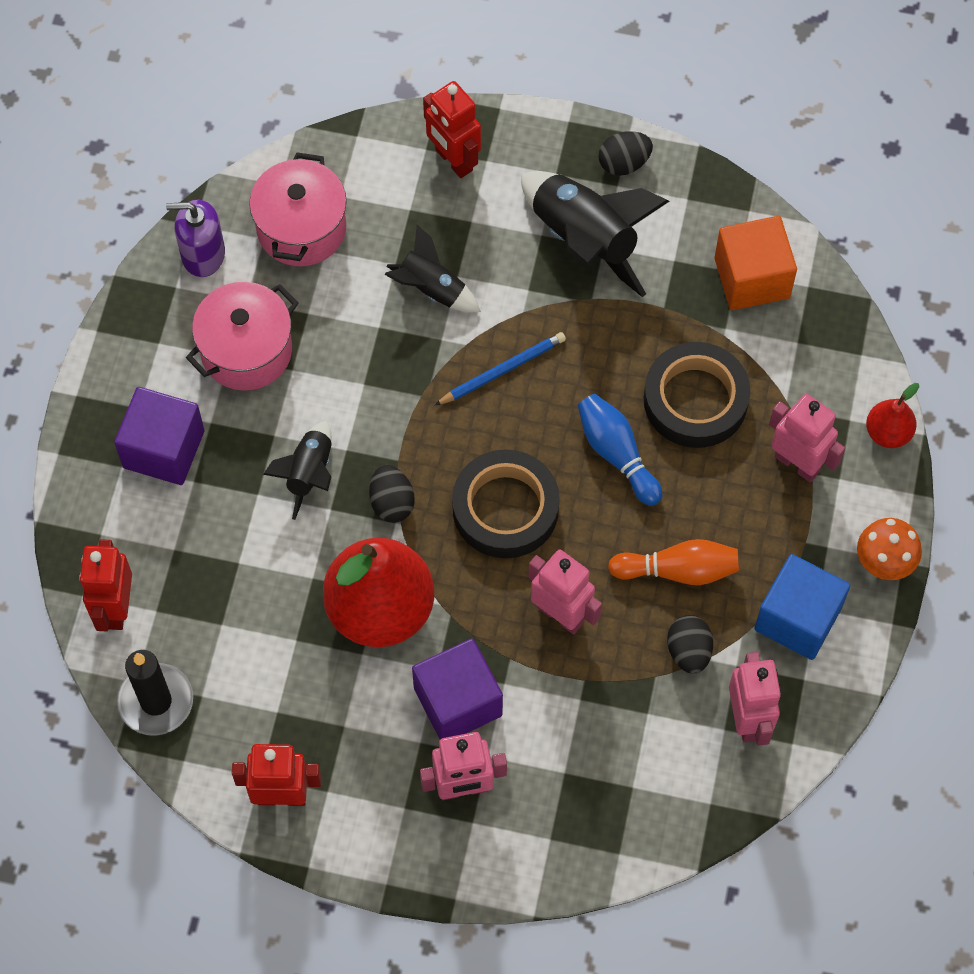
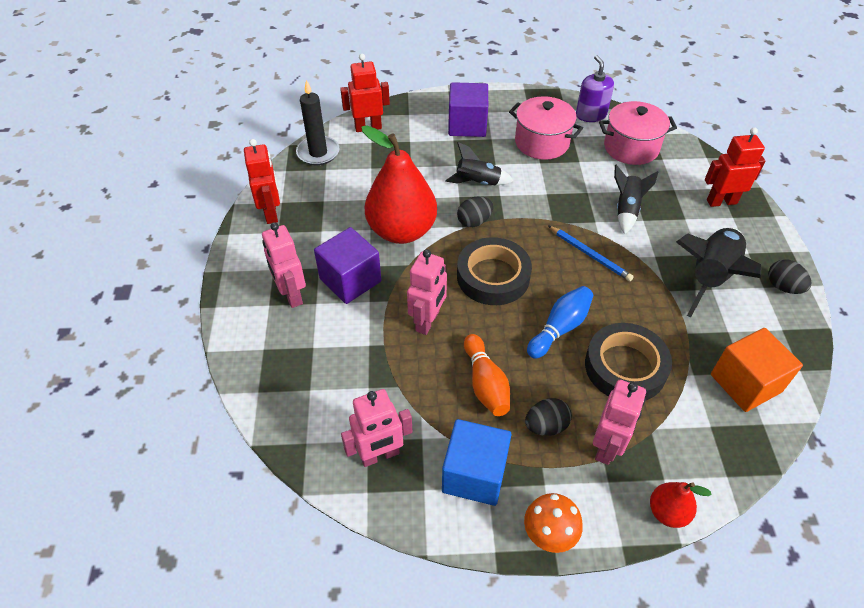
camera: 75 degrees right, 15 degrees down
(453, 160) = (721, 201): red robot -> red robot turned 45 degrees clockwise
(688, 651) = (423, 403): black egg -> black egg (546, 426)

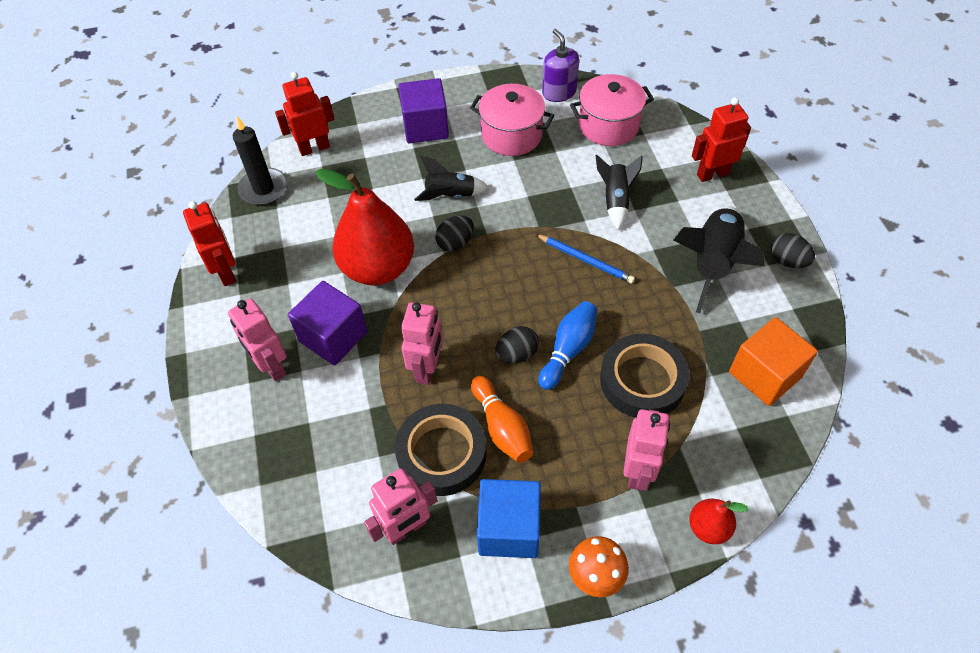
camera: 10 degrees left, 5 degrees up
(493, 276) = (487, 304): black tape -> black tape (441, 453)
(546, 426) = (572, 461): black egg -> black egg (517, 354)

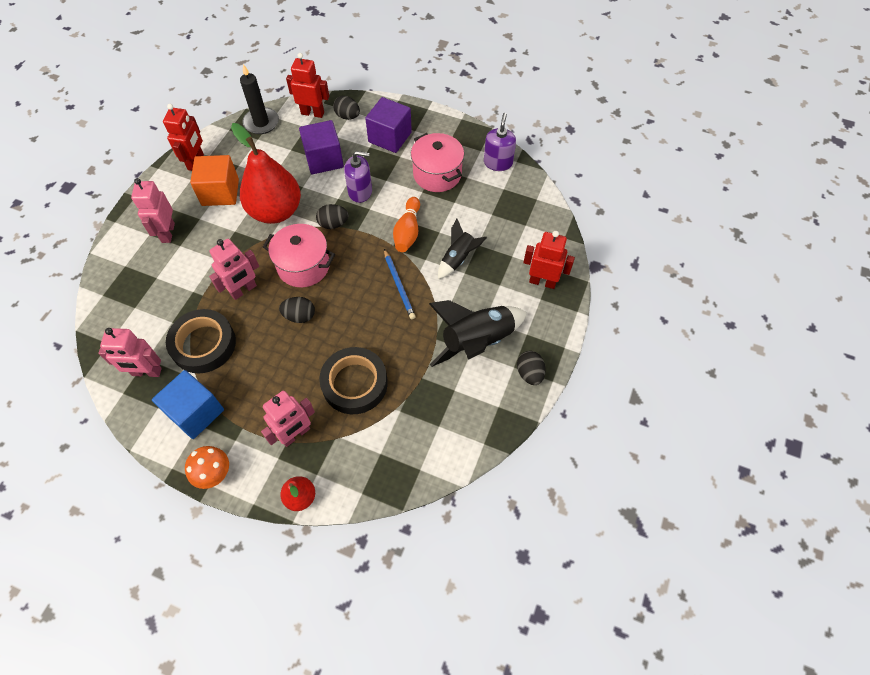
camera: 35 degrees right, 5 degrees up
(333, 337) = (213, 237): purple cube -> purple cube (324, 159)
(358, 131) = (347, 116): none -> black egg
(450, 195) = (360, 192): black rocket -> purple soap dispenser
(502, 427) = (249, 353): orange bowling pin -> orange bowling pin (407, 232)
(568, 350) = (331, 334): blue bowling pin -> none
(608, 126) = (507, 205): pink pot -> pink pot (303, 266)
(765, 375) = (433, 434): orange cube -> orange cube (220, 192)

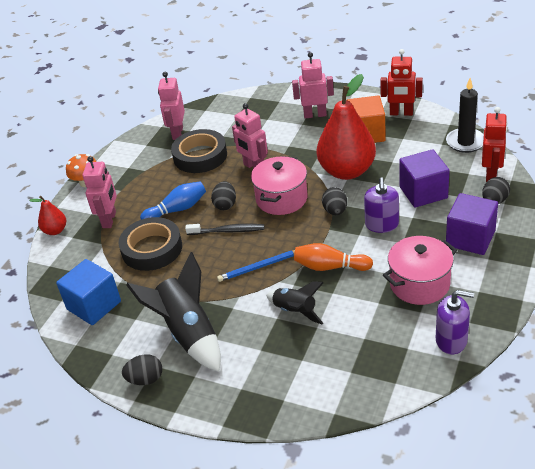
camera: 95 degrees right, 20 degrees down
(195, 412) = (139, 164): blue cube -> blue cube (94, 305)
(295, 434) = (109, 220): pink robot -> pink robot turned 135 degrees counterclockwise
(296, 362) = (177, 210): none -> blue bowling pin
(342, 313) = (227, 231): none -> black toothbrush
(542, 281) = (265, 390): red robot -> none

